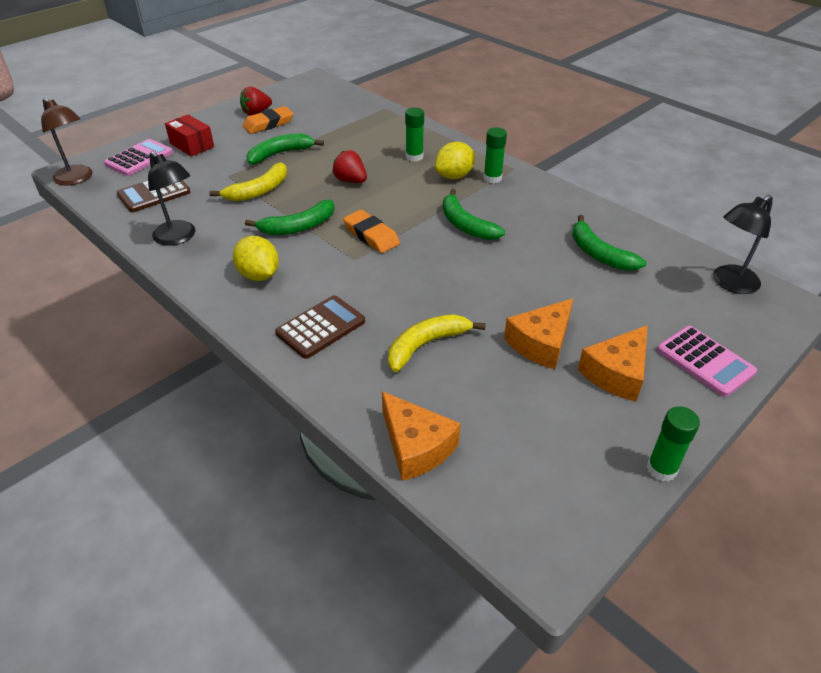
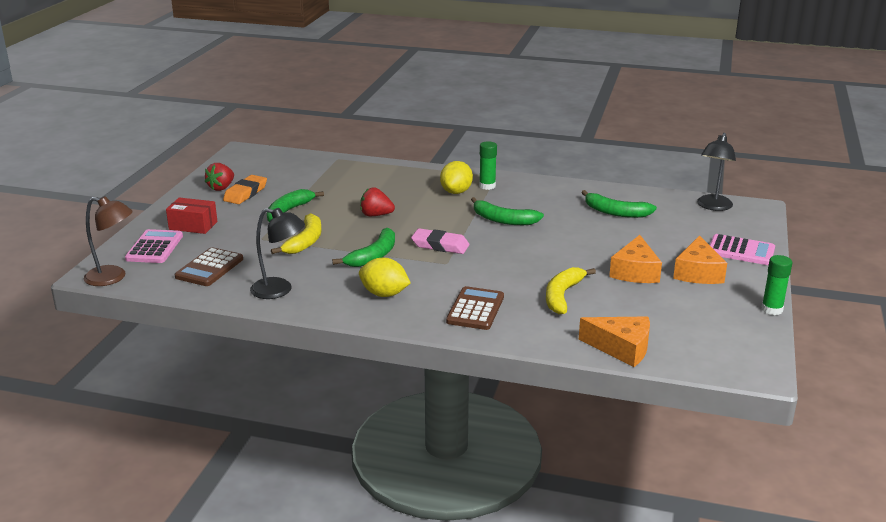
camera: 30 degrees left, 15 degrees down
(371, 235) = (440, 245): orange eraser -> pink eraser
(414, 157) = (408, 187): green glue stick -> none

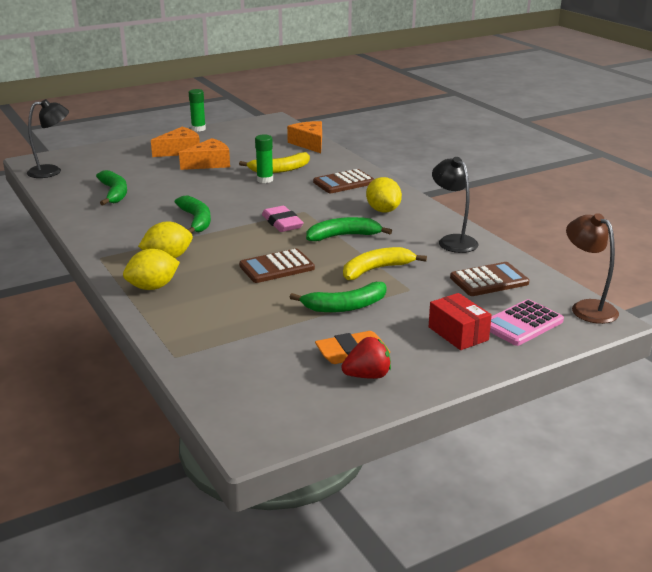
camera: 135 degrees left, 0 degrees up
(376, 215) = (277, 267): red strawberry -> brown calculator
(423, 176) = (153, 287): none -> yellow lemon
(487, 186) = (132, 251): green glue stick -> green glue stick (265, 180)
(741, 251) = (125, 149): pink calculator -> none

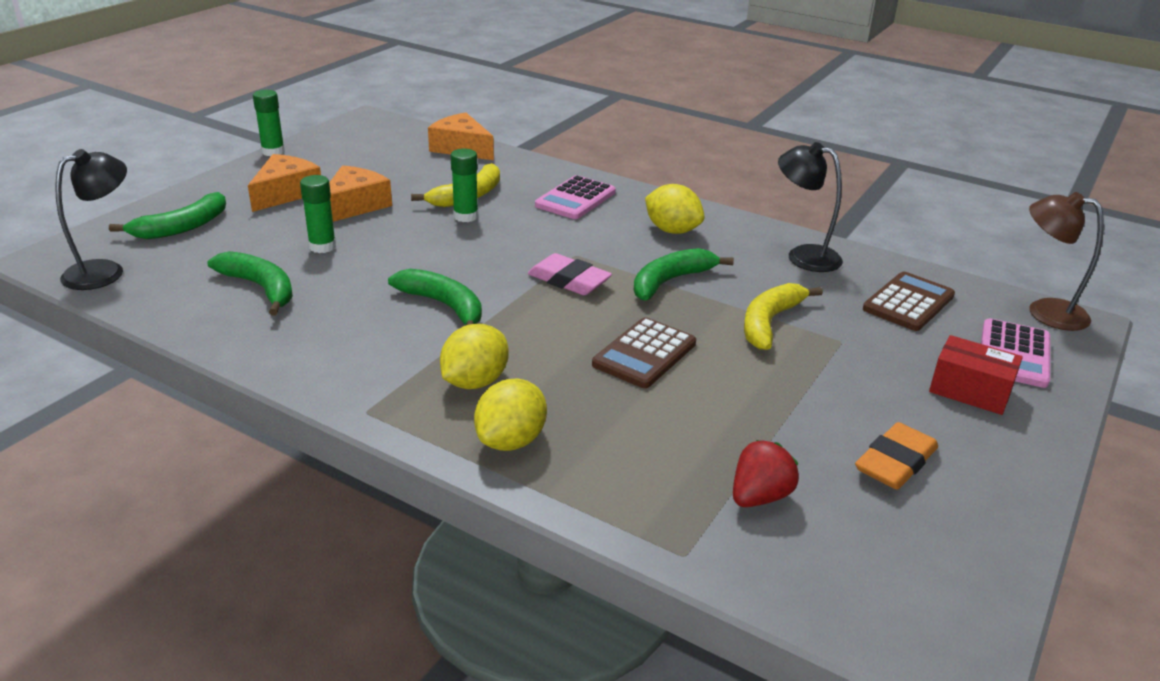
camera: 30 degrees left, 5 degrees up
(168, 180) = (322, 246): none -> green glue stick
(344, 182) = (575, 199): brown calculator -> pink calculator
(345, 306) = (801, 391): green banana -> green banana (182, 227)
(367, 376) = (955, 493): red strawberry -> red strawberry (759, 497)

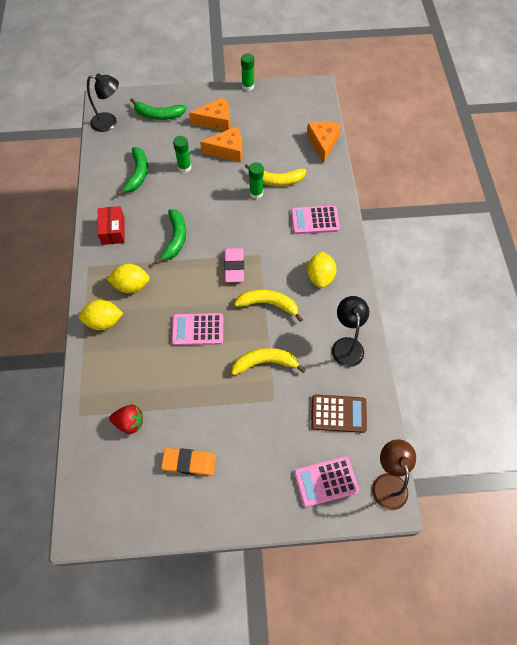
camera: 55 degrees right, 30 degrees up
(644, 354) = (198, 329): brown calculator -> pink calculator
(670, 281) = (268, 304): green banana -> yellow banana
(970, 390) = (273, 473): red box -> red box (113, 231)

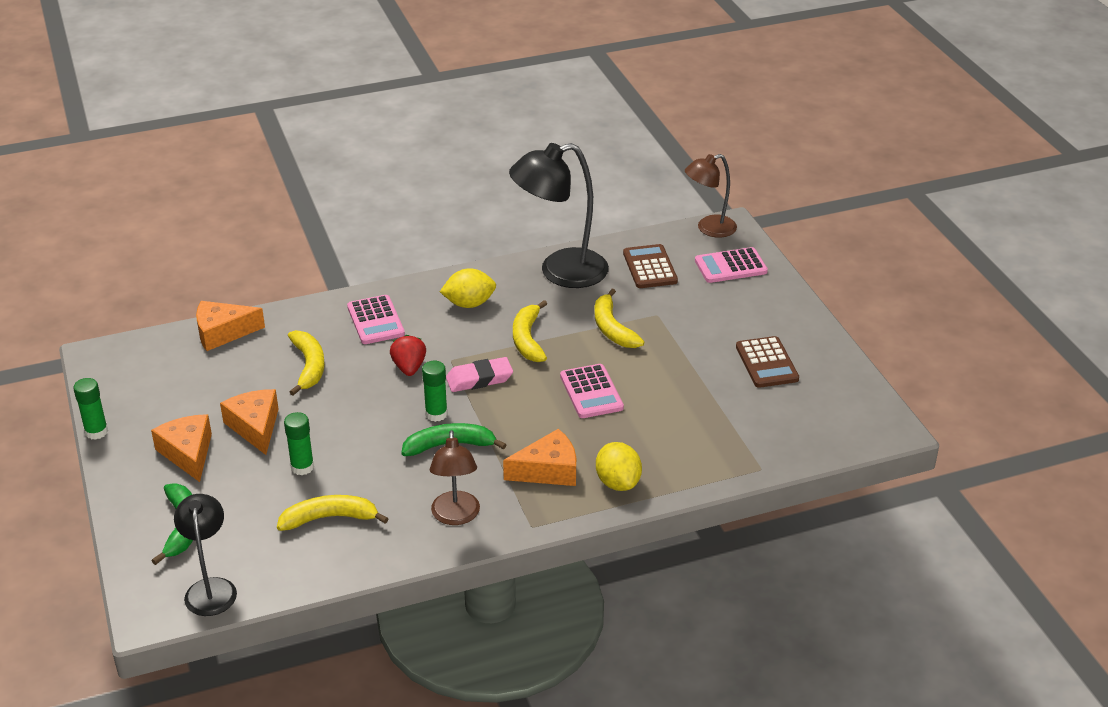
camera: 105 degrees left, 25 degrees down
(113, 231) = (455, 516): red box -> brown lamp
(129, 422) = (746, 421): red strawberry -> red strawberry (409, 368)
(131, 285) = (548, 470): yellow lemon -> orange cheese
(138, 174) = (330, 518): green banana -> yellow banana
(189, 463) = (766, 363): orange eraser -> brown calculator
(256, 193) = (339, 382): green glue stick -> green glue stick (436, 414)
(326, 481) = (730, 266): pink calculator -> pink calculator turned 105 degrees clockwise
(346, 345) = (560, 272): black lamp -> black lamp, size x1.66

